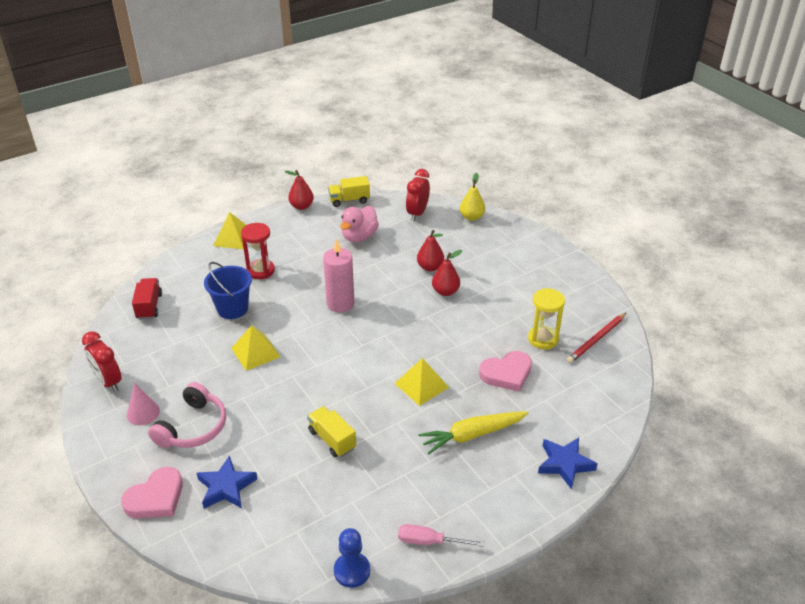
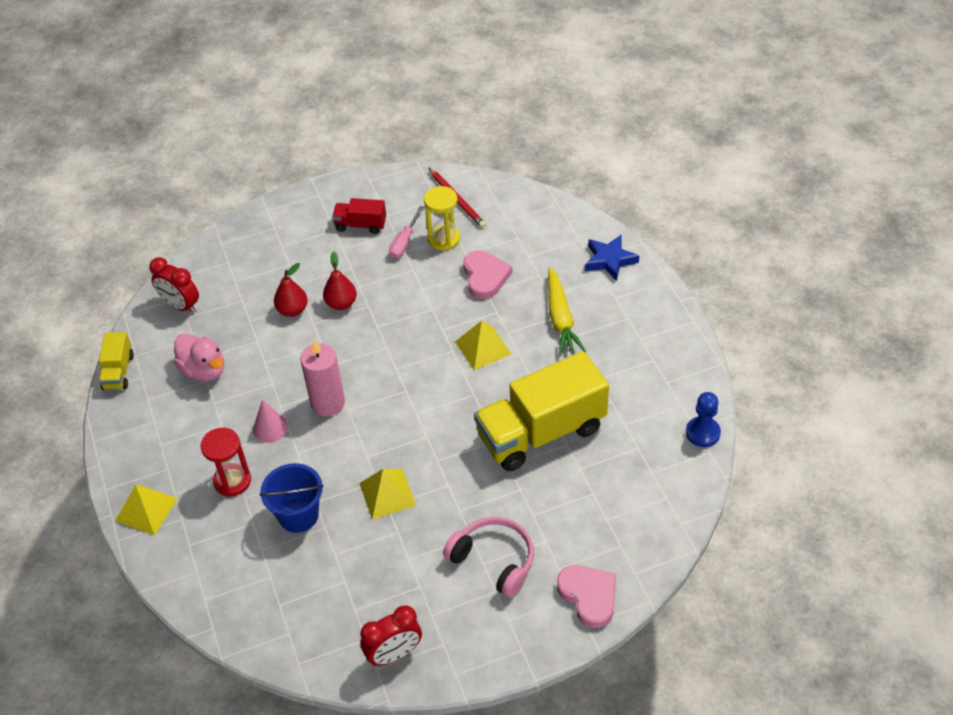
camera: 75 degrees left, 10 degrees up
(143, 413) = (458, 613): pink cone -> pink cone (270, 428)
(149, 306) = (260, 612): red truck -> red truck (360, 225)
(226, 487) = (586, 530): blue star -> none
(301, 206) = (107, 426): red pear -> none
(332, 439) = (541, 432): yellow truck -> yellow truck, size x2.15
(429, 542) = (679, 371): pink screwdriver -> pink screwdriver (404, 242)
(471, 217) = (212, 256): yellow pear -> none

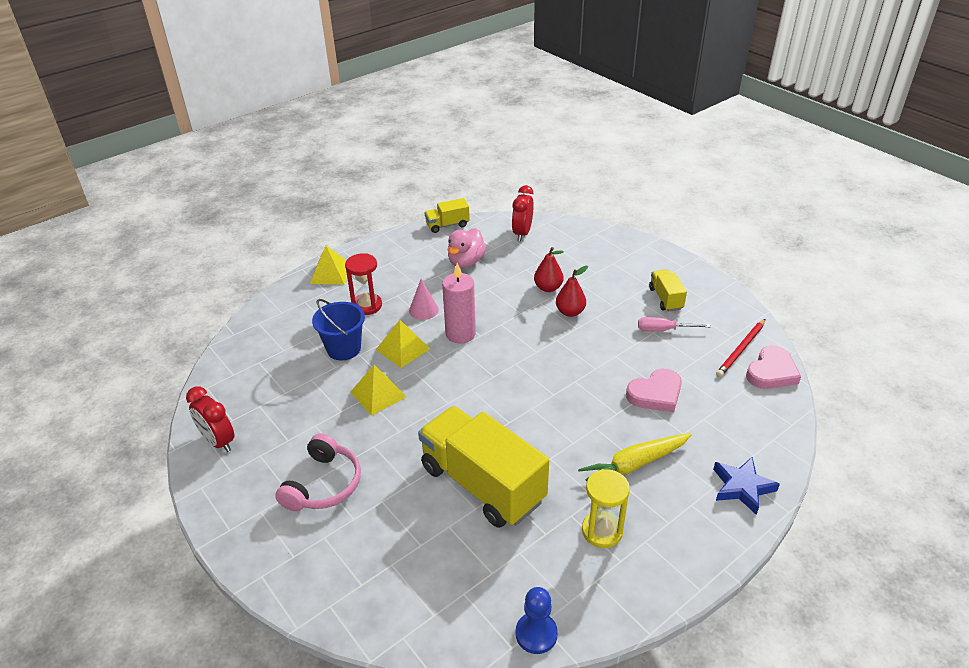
camera: 70 degrees right, 10 degrees down
(360, 225) = (665, 299): red truck -> yellow truck
(444, 239) = (685, 354): yellow hourglass -> yellow hourglass (602, 531)
(483, 347) = (567, 414): yellow pyramid -> yellow pyramid (403, 349)
(589, 596) = (295, 570): pink heart -> pink heart (771, 372)

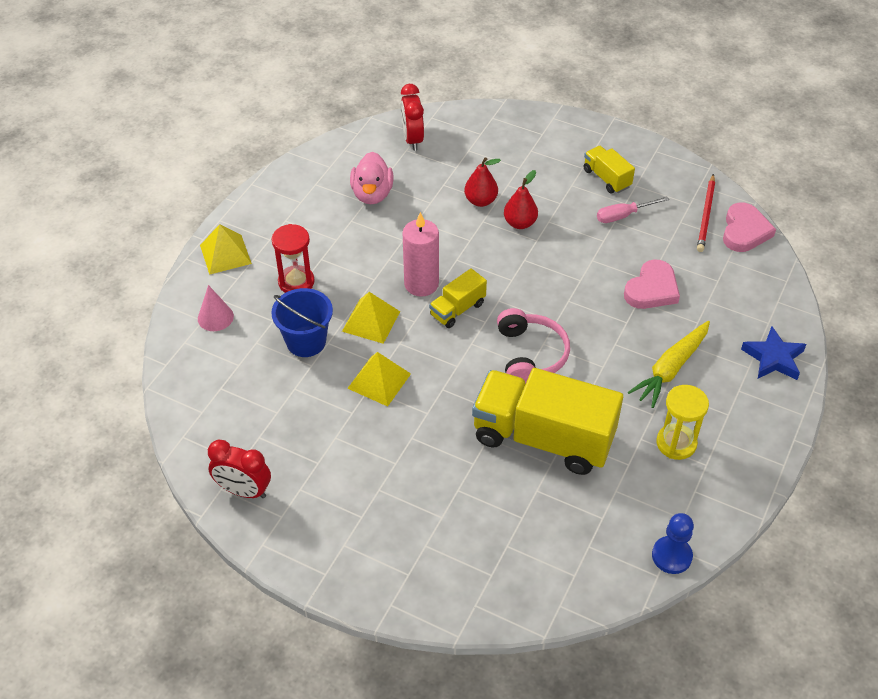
camera: 25 degrees left, 10 degrees up
(323, 484) = (389, 495): pink headphones -> pink headphones (530, 355)
(423, 310) = (363, 268): pink cone -> pink cone (215, 317)
(447, 225) = (321, 152): yellow truck -> yellow truck (457, 309)

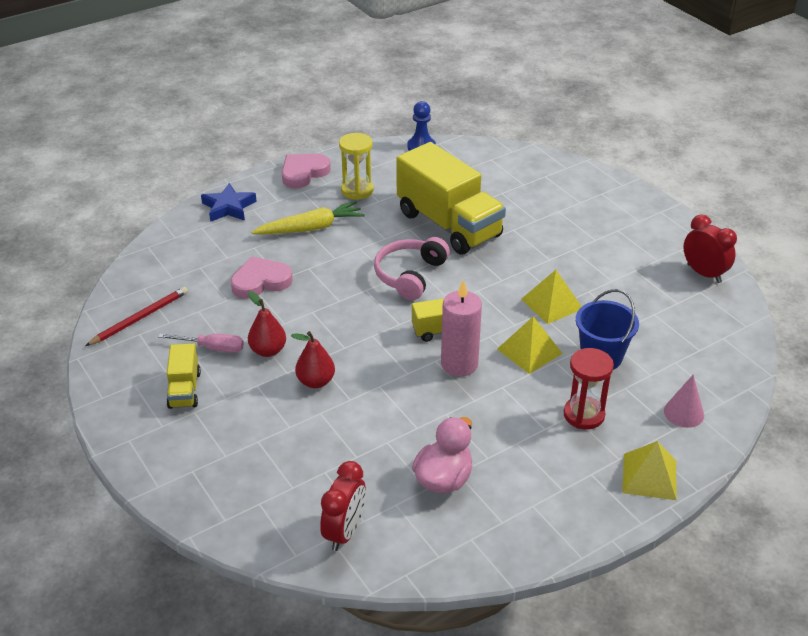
camera: 150 degrees left, 10 degrees down
(480, 201) = (333, 420): red pear -> red pear (268, 350)
(744, 231) = (126, 292): pink heart -> pink heart (303, 173)

